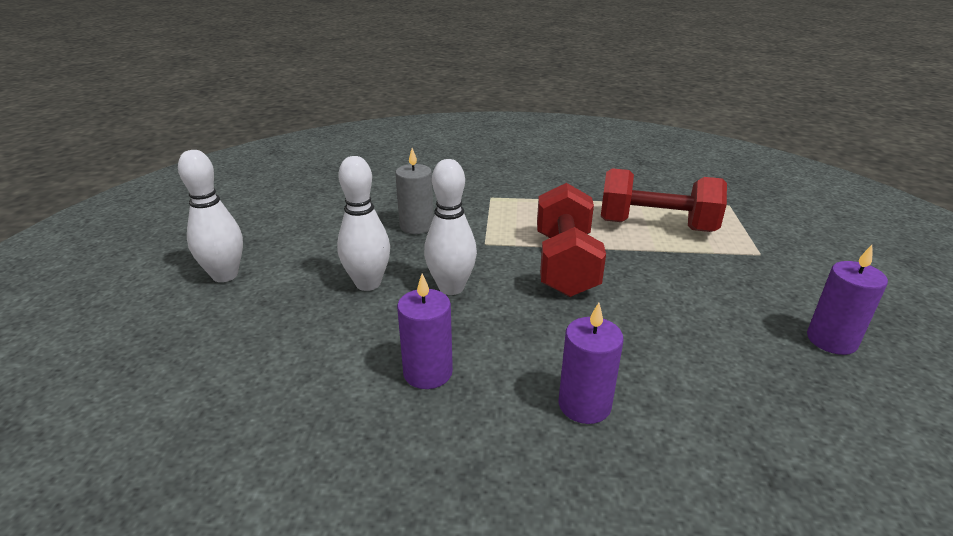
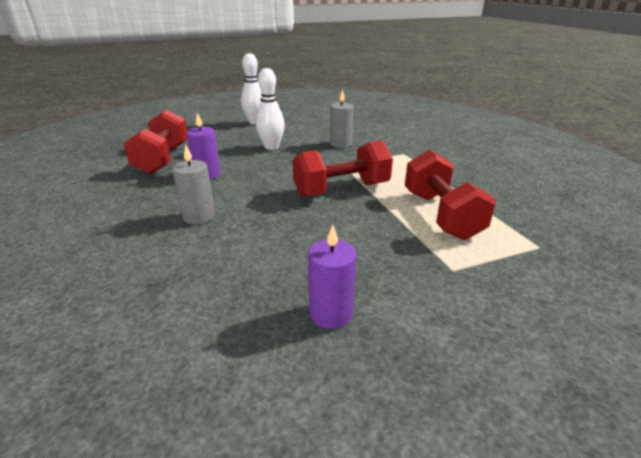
camera: 65 degrees right, 0 degrees up
(295, 424) = (163, 159): none -> red dumbbell
(451, 288) = (284, 165): white bowling pin -> none
(584, 405) = (199, 216): purple candle -> grey candle

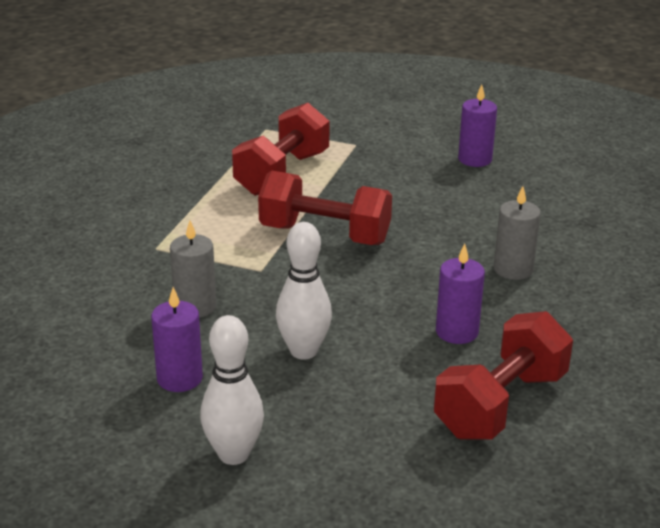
camera: 140 degrees left, 0 degrees up
(304, 128) = (179, 378): none -> purple candle

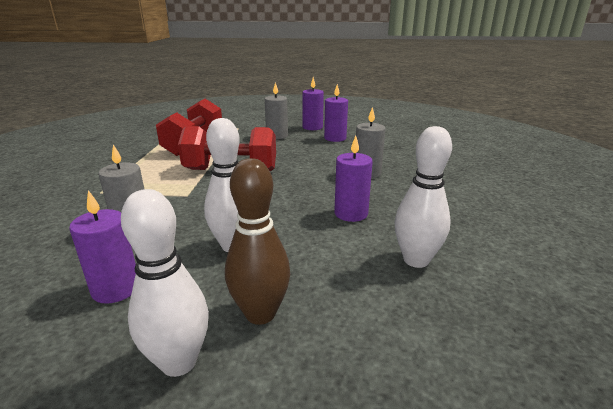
camera: 15 degrees left, 5 degrees down
(313, 428) = (260, 313): none -> brown bowling pin
(410, 172) = (277, 136): none -> grey candle
(500, 191) = (335, 138): none -> purple candle
(500, 404) = (416, 260): red dumbbell -> white bowling pin

